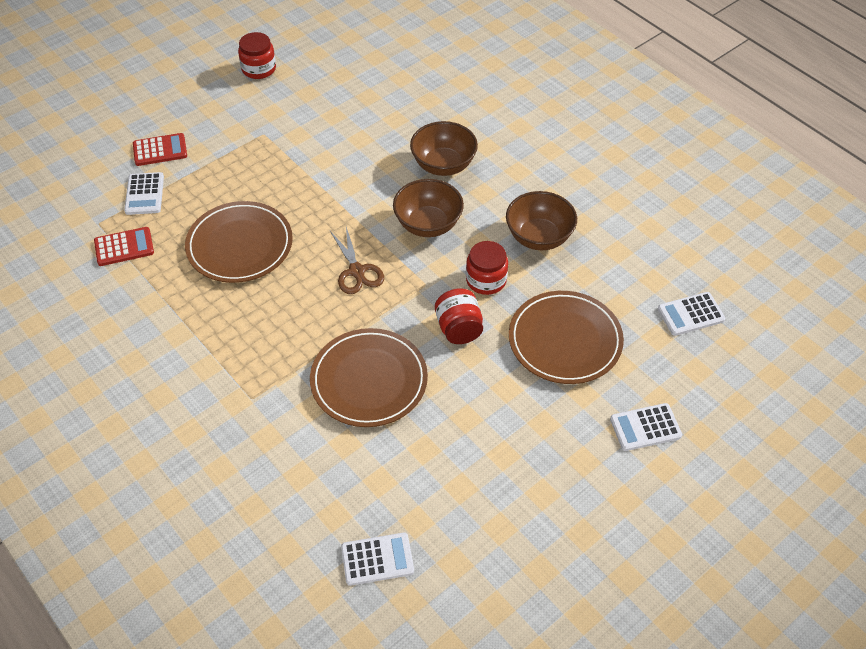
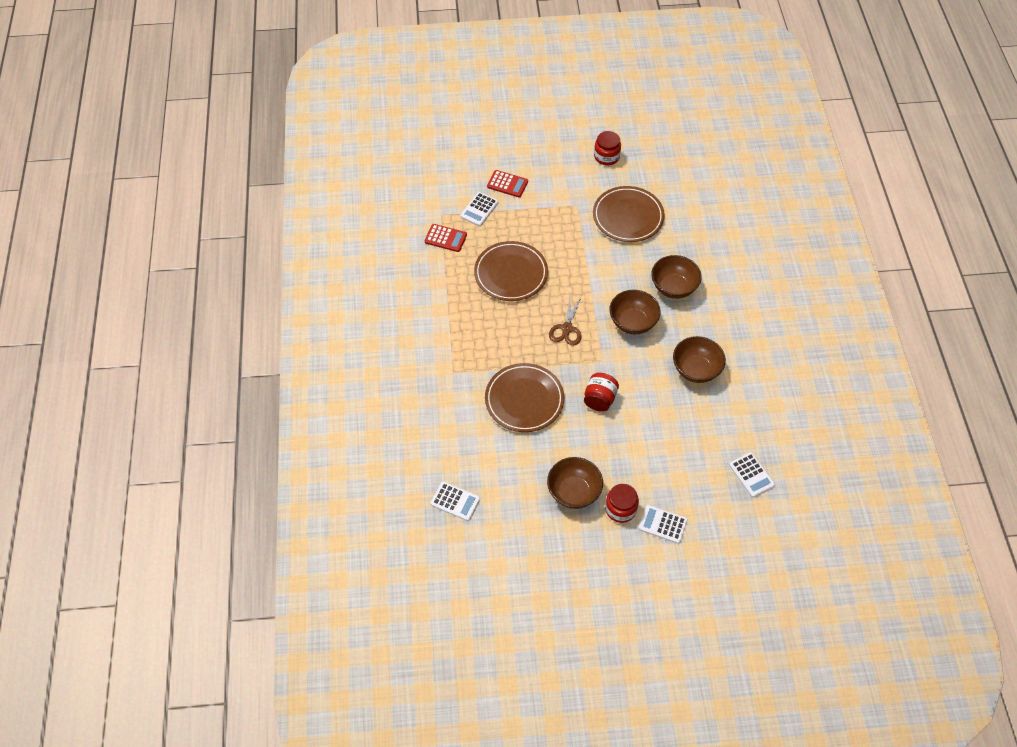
camera: 35 degrees right, 5 degrees up
(486, 280) = (640, 378): red jar -> red jar (620, 509)
(515, 454) = (574, 492): none -> brown bowl
(565, 340) = (658, 444): brown plate -> brown plate (628, 216)
(690, 314) = (751, 475): white calculator -> white calculator turned 135 degrees counterclockwise

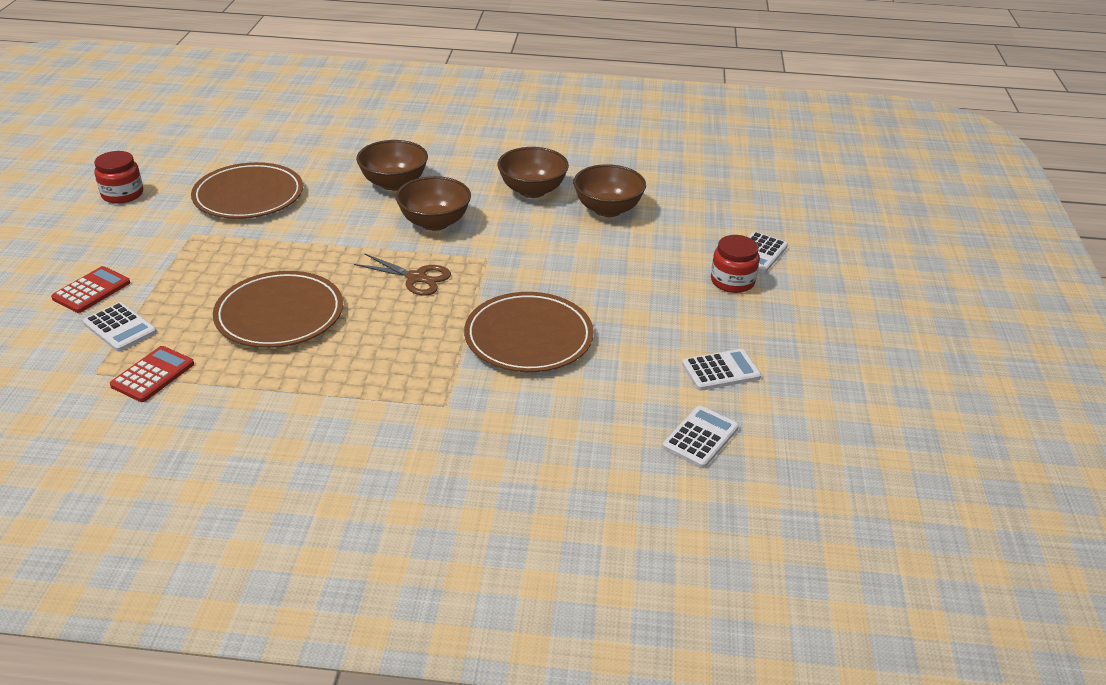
camera: 80 degrees left, 20 degrees down
(574, 492) = (700, 316): brown bowl -> brown bowl (607, 209)
(599, 399) = (552, 270): red jar -> none
(751, 475) = (696, 182): white calculator -> white calculator (721, 371)

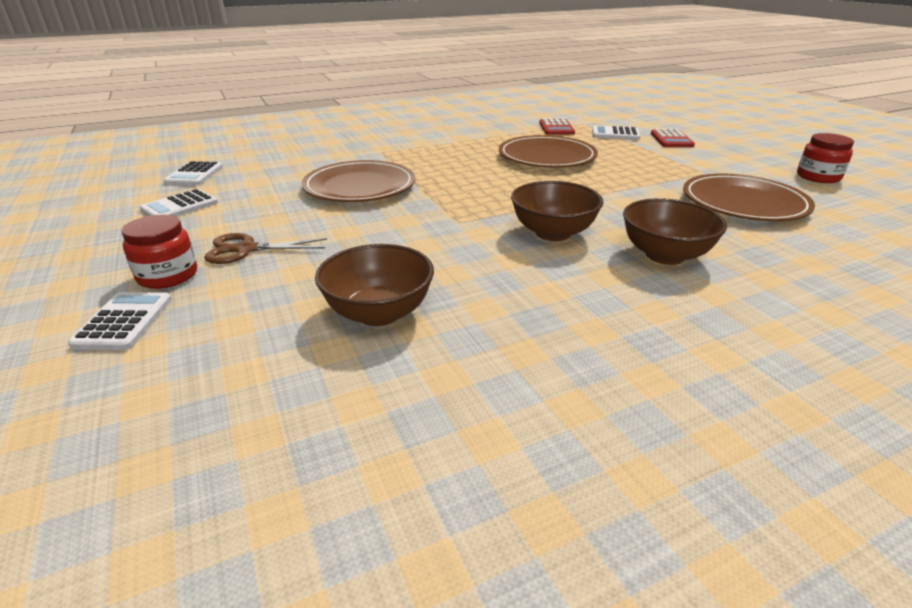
camera: 150 degrees right, 5 degrees down
(416, 278) = (495, 193): brown scissors -> brown scissors (246, 249)
(532, 190) = (506, 304): brown bowl -> none

